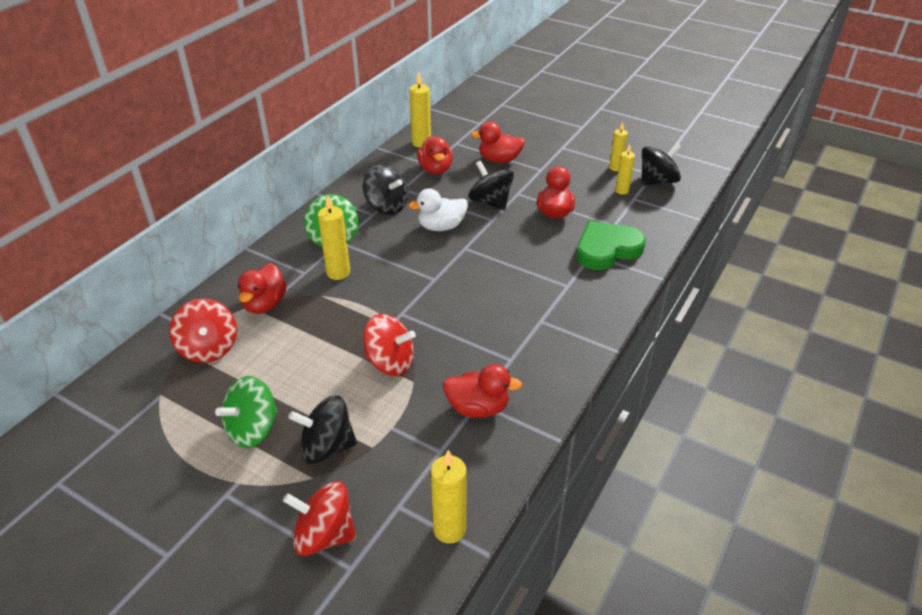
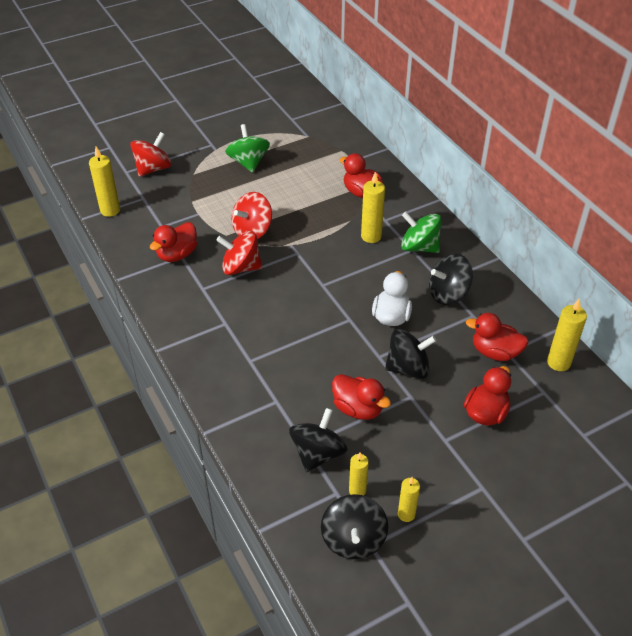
camera: 120 degrees right, 5 degrees up
(209, 348) = (334, 160): red spinning top -> red spinning top (241, 267)
(327, 447) = (208, 185): black spinning top -> black spinning top (318, 453)
(607, 249) = (273, 416): green heart -> none

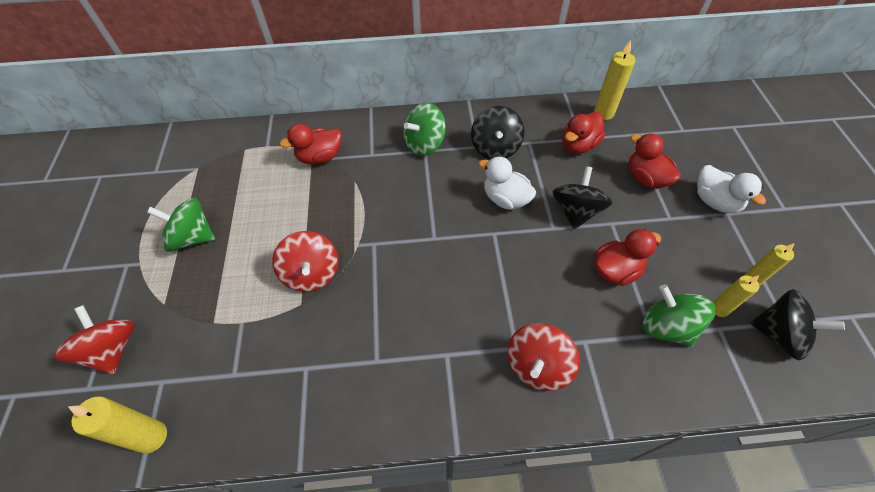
camera: 65 degrees left, 10 degrees up
(177, 254) = (299, 372): red duck -> none
(241, 267) = (364, 306): red spinning top -> red spinning top (538, 366)
(318, 453) = (666, 327): black spinning top -> green spinning top
(371, 236) = (388, 173): yellow candle -> none
(491, 475) = (715, 202): none -> white duck

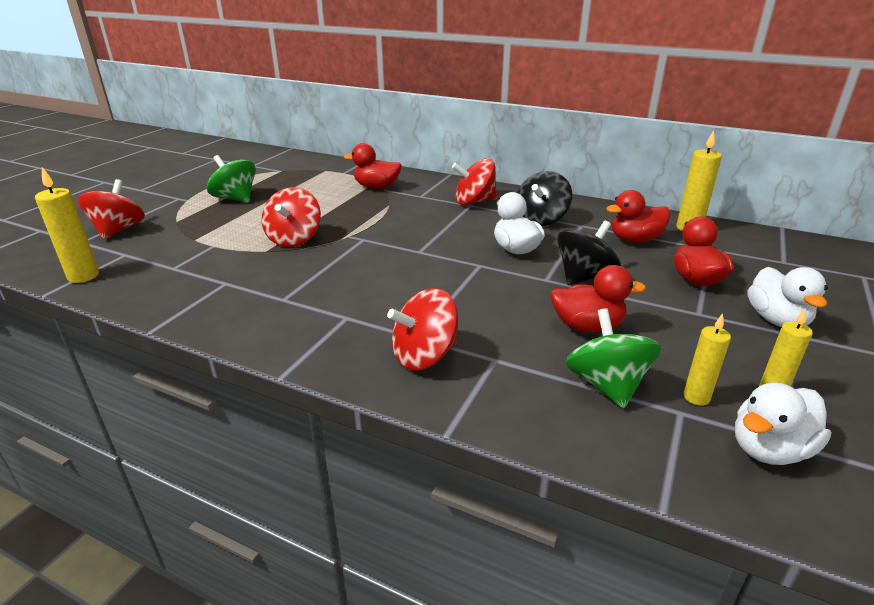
camera: 30 degrees right, 25 degrees down
(424, 144) = (474, 202): green spinning top -> red spinning top
(778, 334) = (769, 449): black spinning top -> white duck

